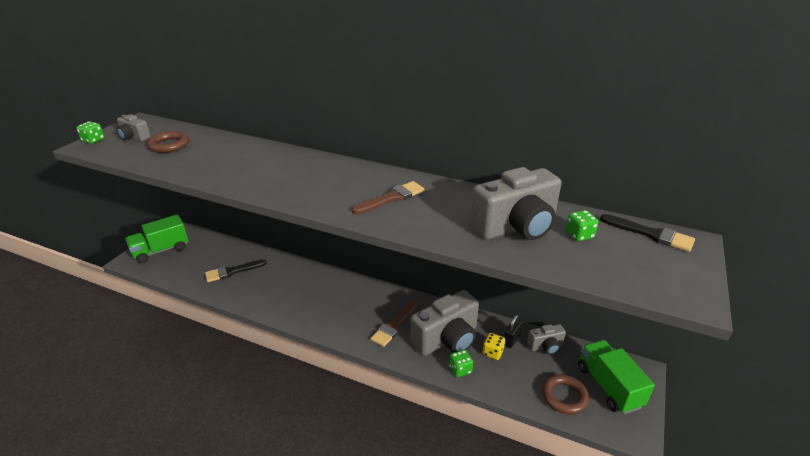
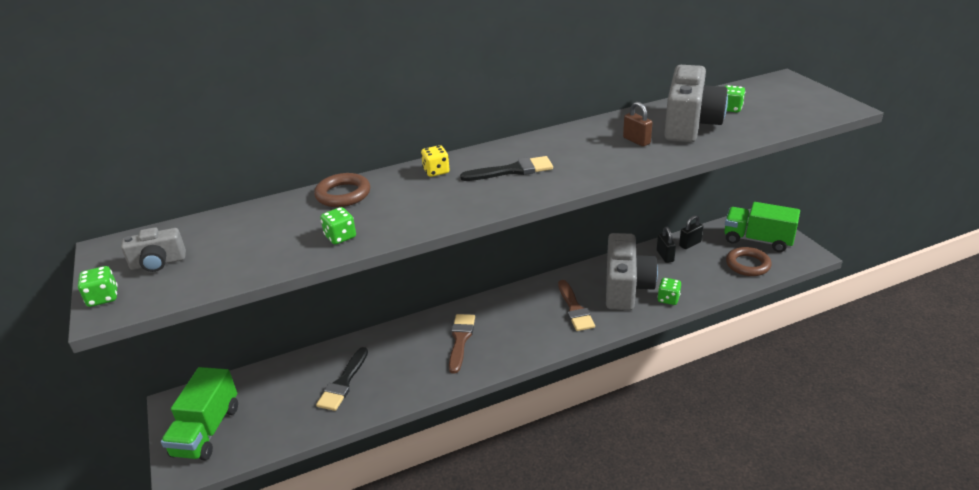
camera: 45 degrees left, 0 degrees up
(169, 145) = (235, 243): brown ring -> brown ring (343, 194)
(201, 169) = (340, 237): none -> green dice
(391, 198) = (571, 156): brown brush -> brown brush (460, 340)
(452, 214) = (636, 141): none -> brown padlock
(492, 352) = (668, 272): yellow dice -> yellow dice (436, 171)
(545, 346) = (690, 244): grey camera -> black padlock
(650, 234) = (760, 87): black brush -> black brush (512, 170)

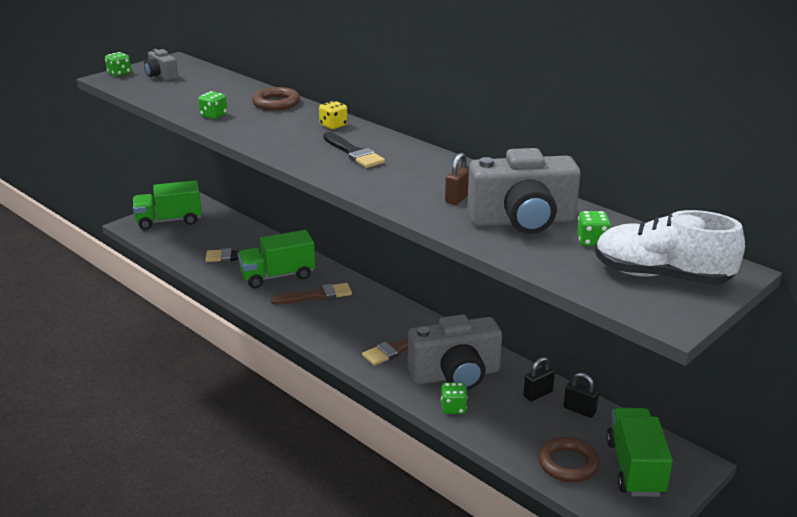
camera: 65 degrees right, 5 degrees down
(406, 359) = (278, 276): none -> green truck
(787, 99) = (661, 276): none -> white shoe

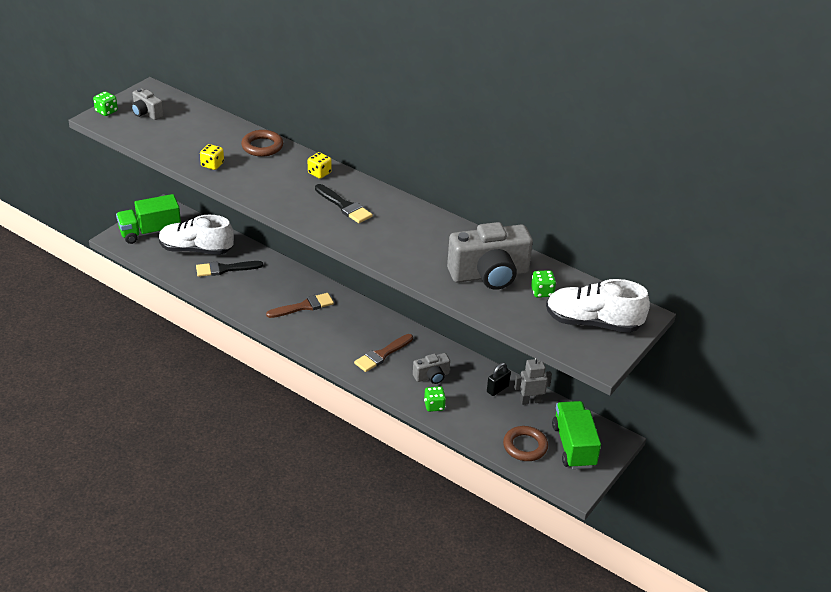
camera: 10 degrees left, 10 degrees up
(212, 238) = (196, 250): none -> white shoe
(213, 115) = (212, 165): green dice -> yellow dice
(278, 276) = (265, 288): green truck -> none
(455, 375) = (432, 376): grey camera -> grey camera, size x0.50
(458, 198) = (437, 253): brown padlock -> none
(579, 410) = (530, 401): black padlock -> grey robot

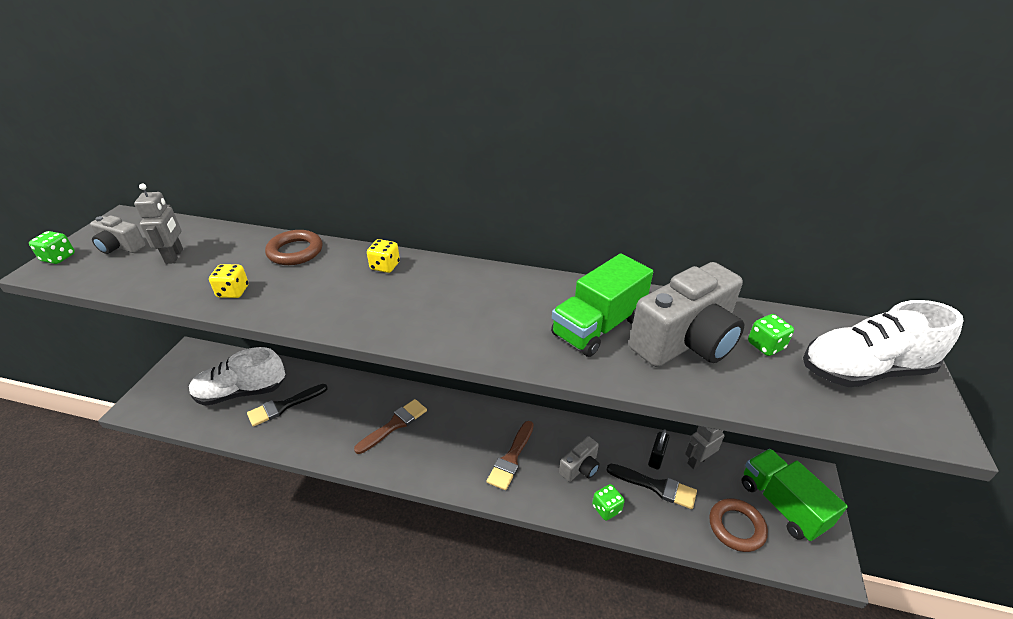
camera: 20 degrees left, 0 degrees up
(150, 232) = (178, 386): green truck -> green truck (598, 326)
(181, 129) = (174, 256): none -> grey robot
(344, 206) = (440, 300): black brush -> black brush (655, 486)

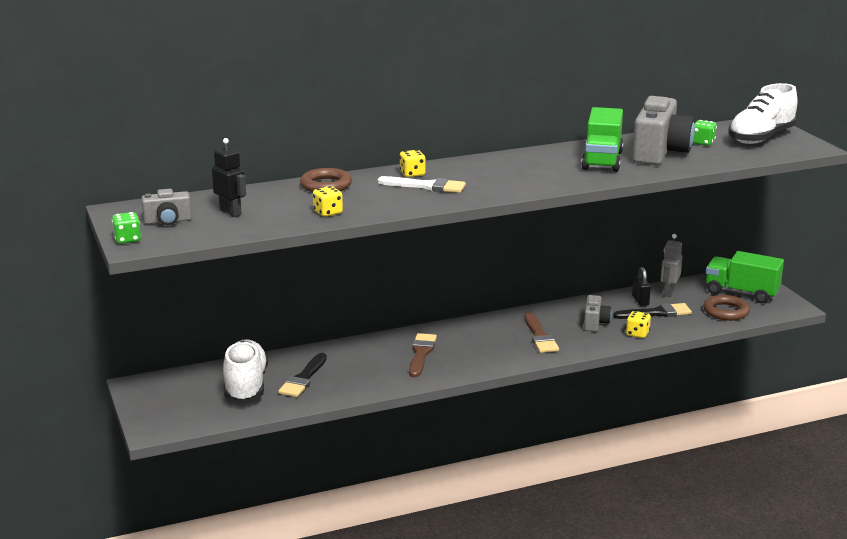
camera: 35 degrees left, 15 degrees down
(174, 256) = (231, 212): grey robot -> black robot
(241, 392) = (245, 386): white shoe -> white shoe turned 135 degrees clockwise
(368, 290) = (426, 186): none -> white brush
(606, 508) = (637, 334): green dice -> yellow dice

